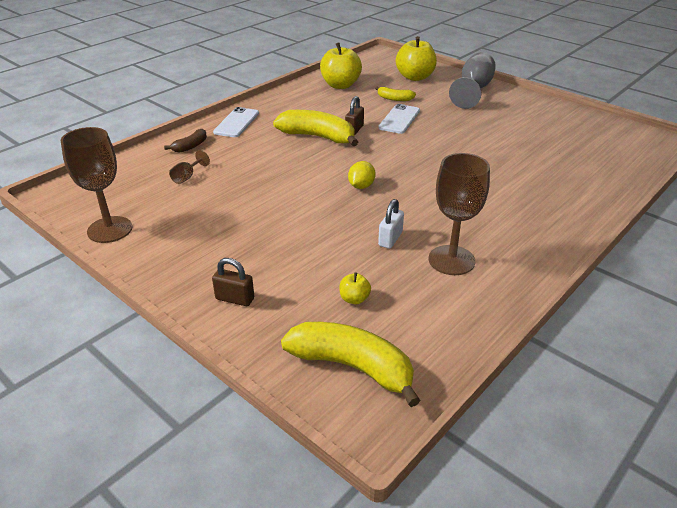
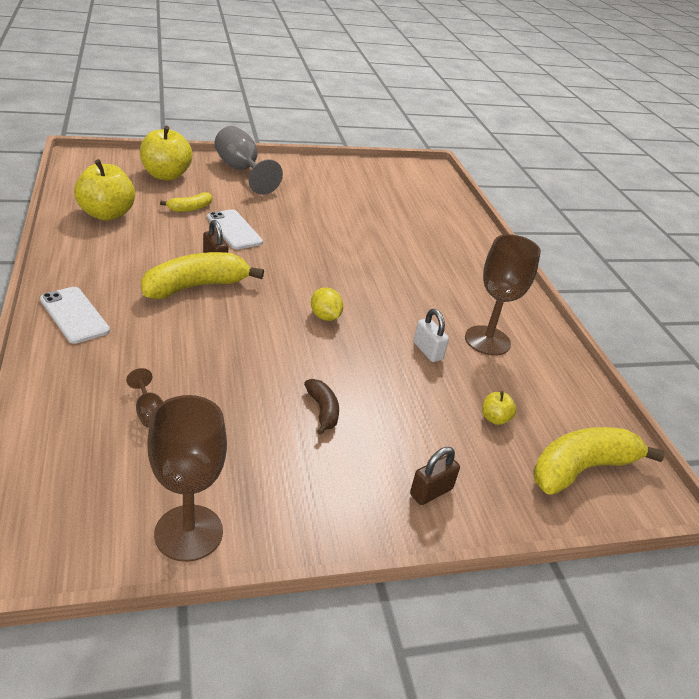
camera: 60 degrees left, 0 degrees up
(190, 146) = (76, 375): brown banana -> brown banana (322, 410)

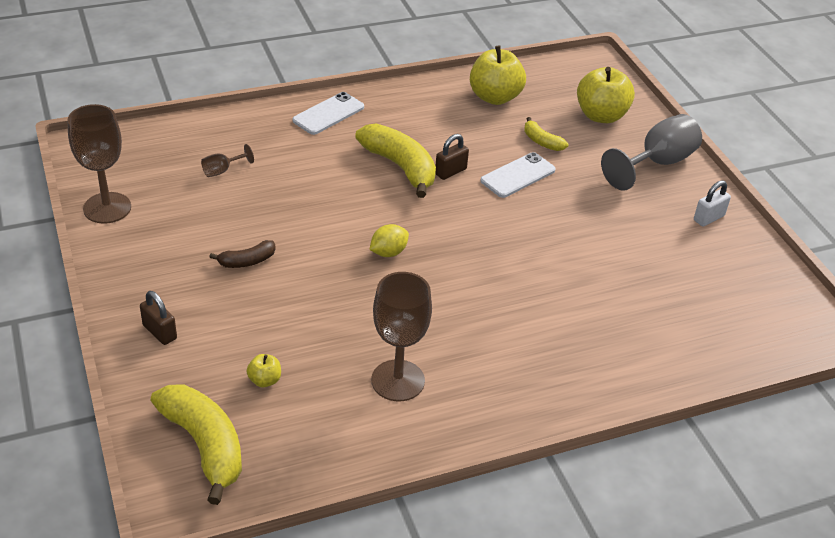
camera: 85 degrees right, 5 degrees up
(427, 351) = (359, 330): white padlock -> white padlock (708, 218)

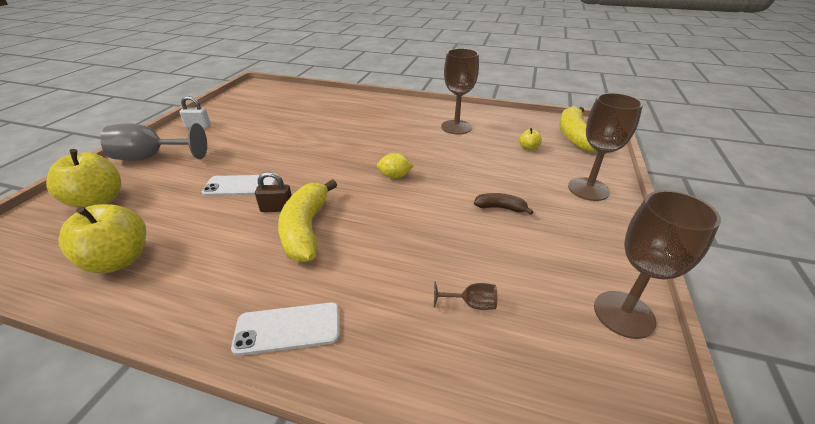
camera: 140 degrees left, 5 degrees down
(160, 332) = (588, 189): brown padlock -> brown goblet
(542, 141) = (177, 201): yellow banana -> none

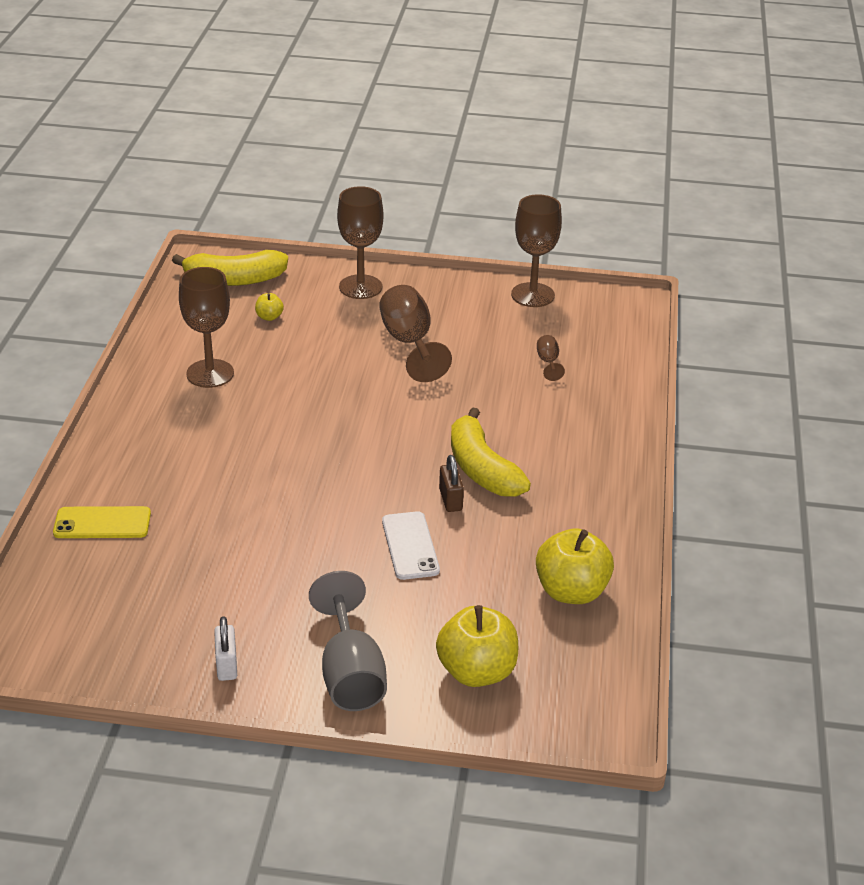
camera: 100 degrees left, 0 degrees up
(288, 329) = (608, 452): white phone -> none
(306, 229) = (482, 469): yellow banana -> yellow banana turned 75 degrees clockwise
(327, 101) = (102, 523): none -> yellow phone
(395, 176) = (359, 418): yellow lemon -> none
(500, 208) = (409, 343): brown banana -> brown goblet

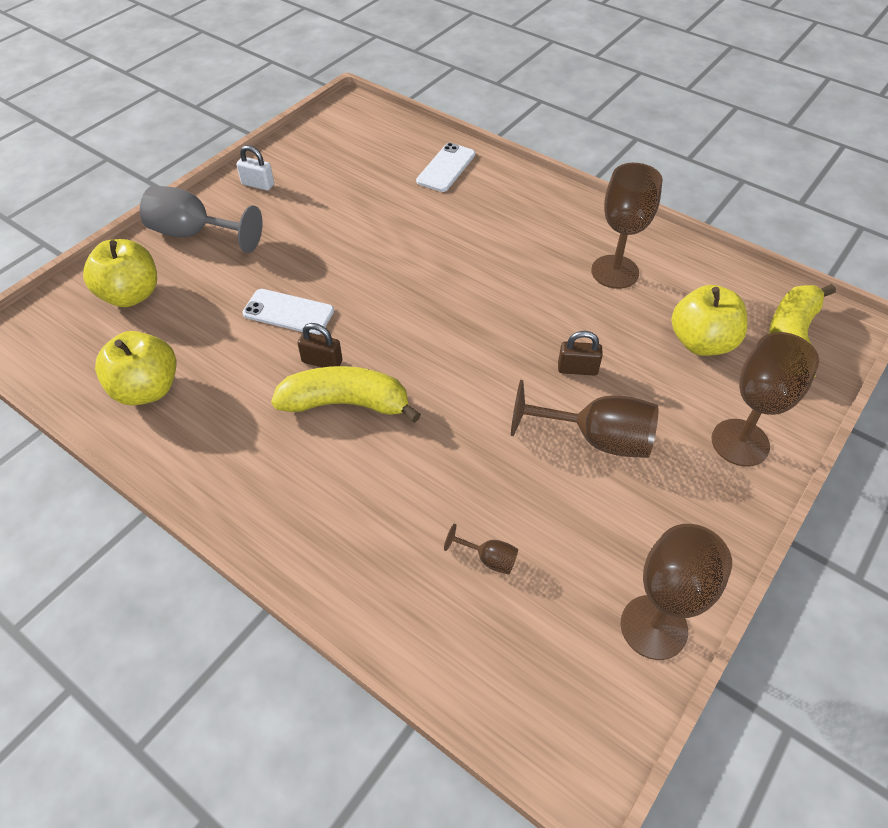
camera: 120 degrees right, 15 degrees up
(102, 523) = (446, 168): yellow phone -> white phone
(269, 317) = (701, 342): yellow apple -> yellow apple, size x2.18
(346, 366) = (577, 369): none -> brown padlock

